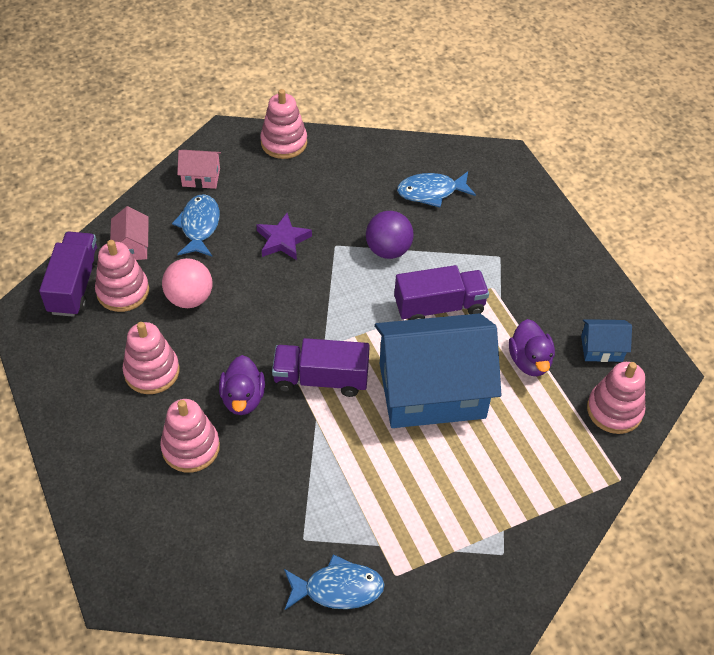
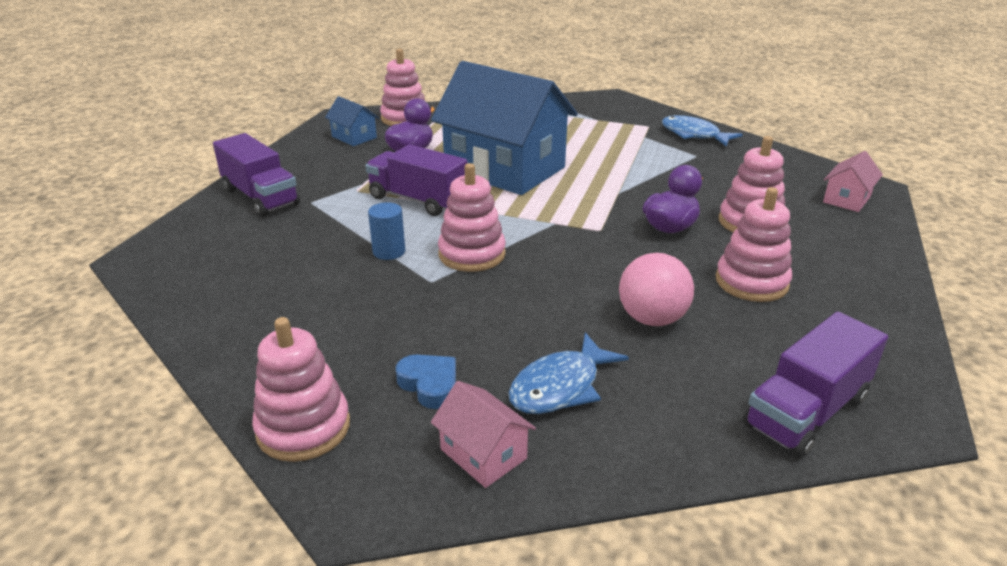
camera: 135 degrees left, 20 degrees down
(123, 291) = (736, 368): pink stacking toy -> pink stacking toy (472, 254)
(132, 246) = (682, 415): pink house -> pink house (846, 199)
(258, 190) = (430, 384): none -> blue heart
(283, 240) = (478, 315): purple star -> none
(321, 379) = (584, 208): purple truck -> purple truck (260, 197)
(388, 250) = (389, 252): purple ball -> blue cylinder
(431, 192) = (262, 271): blue fish -> none

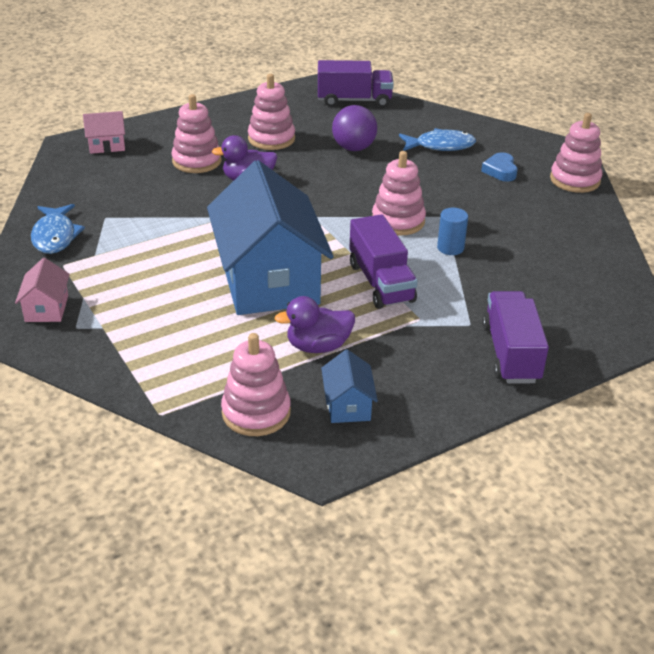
camera: 140 degrees left, 5 degrees up
(483, 454) = (502, 142): pink house -> pink house (47, 308)
(652, 319) = (353, 148): pink ball -> purple ball

